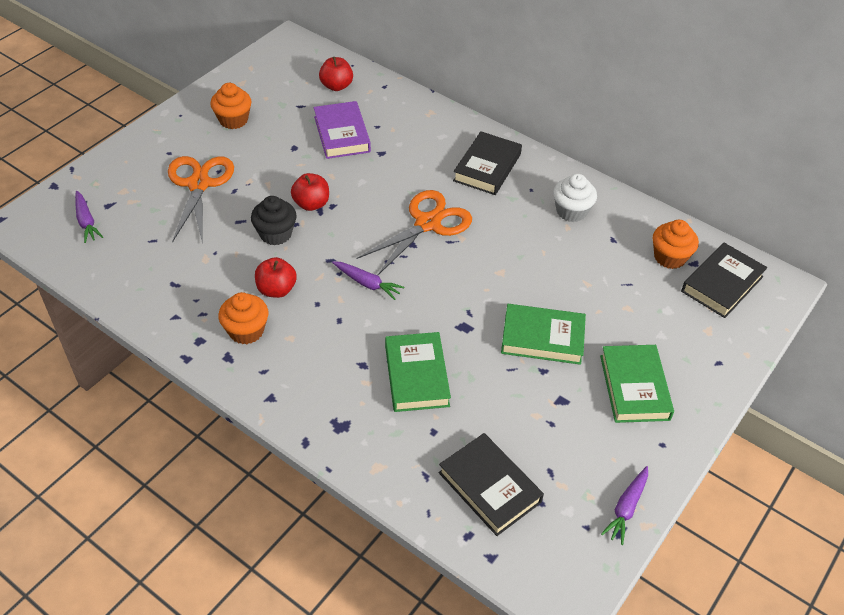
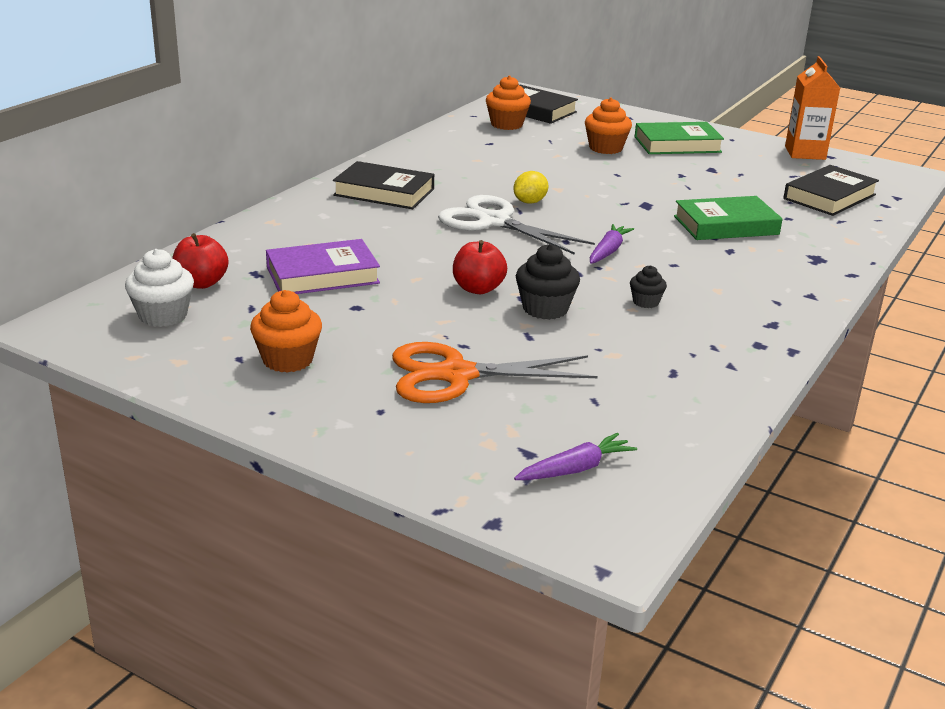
camera: 95 degrees left, 20 degrees down
(246, 331) = (724, 316): orange cupcake -> orange cupcake (605, 148)
(276, 289) = (646, 302): red apple -> black cupcake
(427, 223) = (494, 222): orange scissors -> white scissors
(469, 250) = (530, 202): none -> yellow lemon
(542, 338) = (640, 174): green book -> none
(571, 211) = (451, 157): white cupcake -> white cupcake (163, 316)
(626, 508) = (805, 153): purple carrot -> orange carton

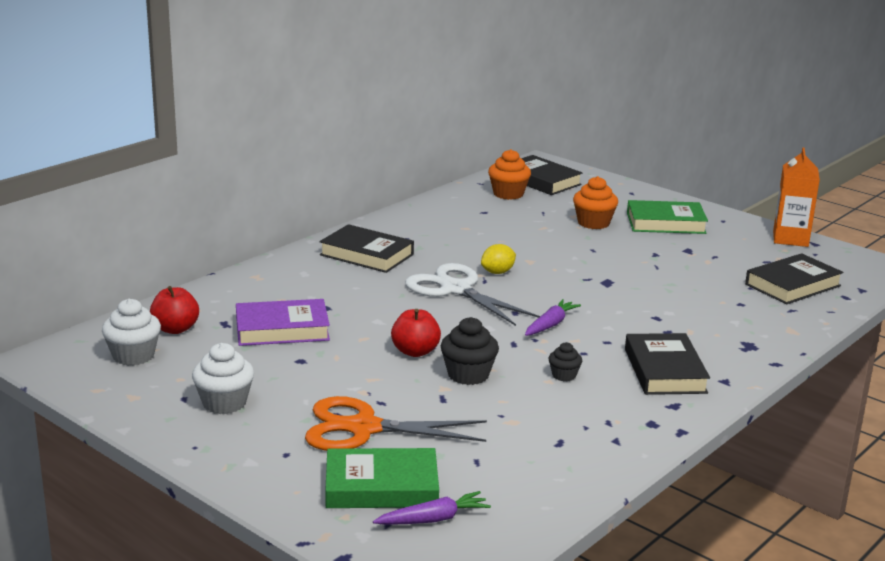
camera: 10 degrees right, 5 degrees down
(288, 360) = (224, 403): orange cupcake -> white cupcake
(726, 225) = (675, 307): green book -> green book (381, 487)
(746, 290) = (664, 371): none -> black book

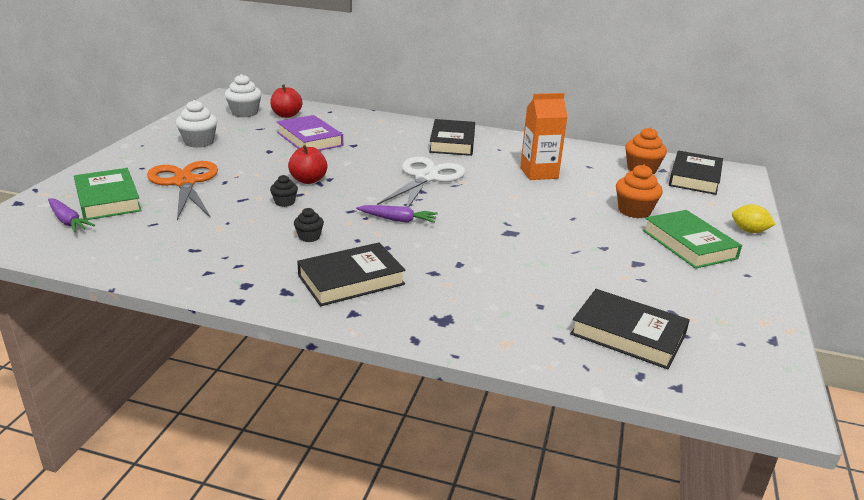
camera: 65 degrees right, 5 degrees up
(468, 375) = (284, 202): black cupcake -> black cupcake, size x0.58
(497, 272) = (475, 187): yellow lemon -> yellow lemon (749, 231)
(790, 239) = (761, 322): orange carton -> orange carton (539, 173)

